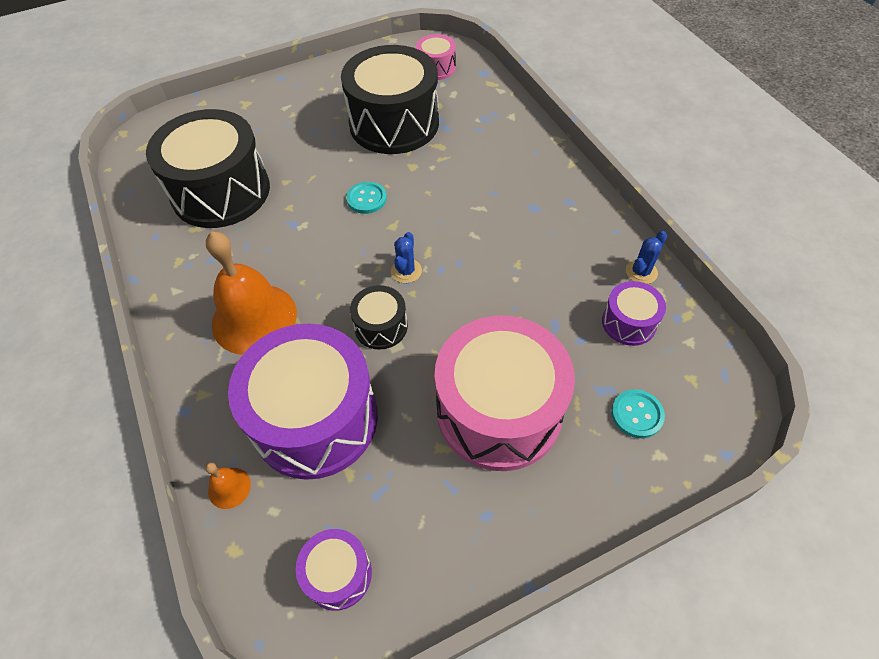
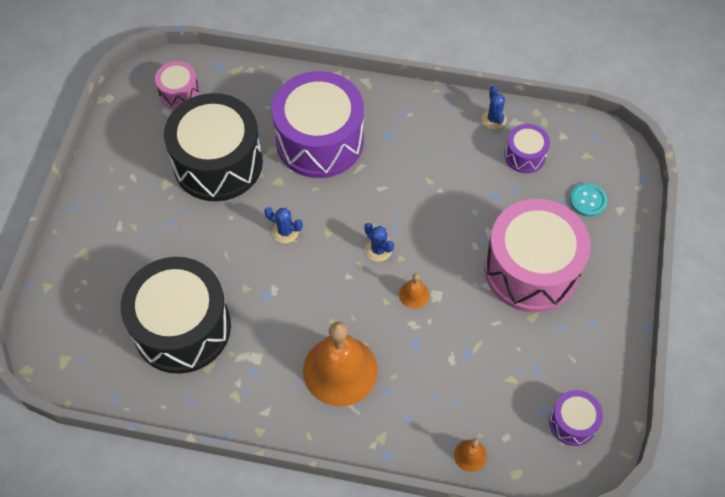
camera: 55 degrees left, 5 degrees up
(315, 418) = (457, 376): purple drum -> purple drum (319, 140)
(366, 199) = (285, 231): turquoise button -> blue cactus
(381, 326) = (414, 294): black drum -> orange bell

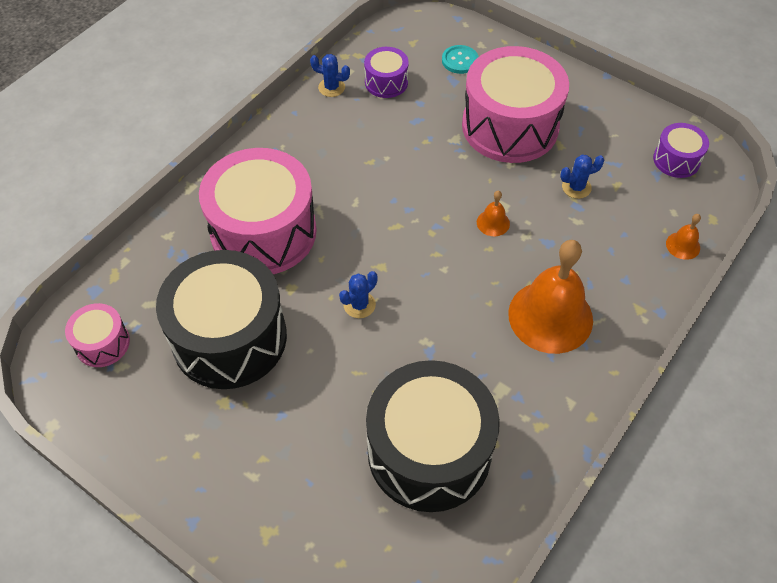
camera: 65 degrees left, 5 degrees down
(319, 140) = (263, 232): purple drum -> pink drum
(378, 250) = (427, 232): blue cactus -> blue cactus (576, 187)

